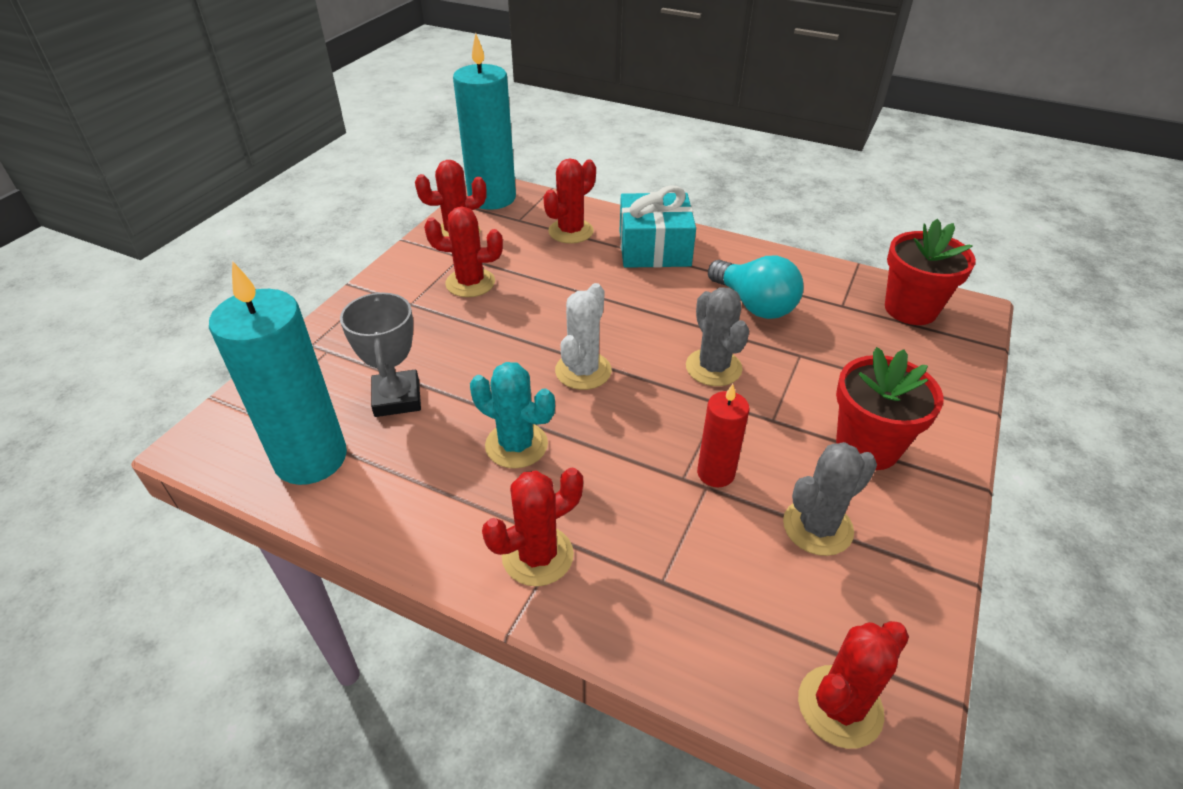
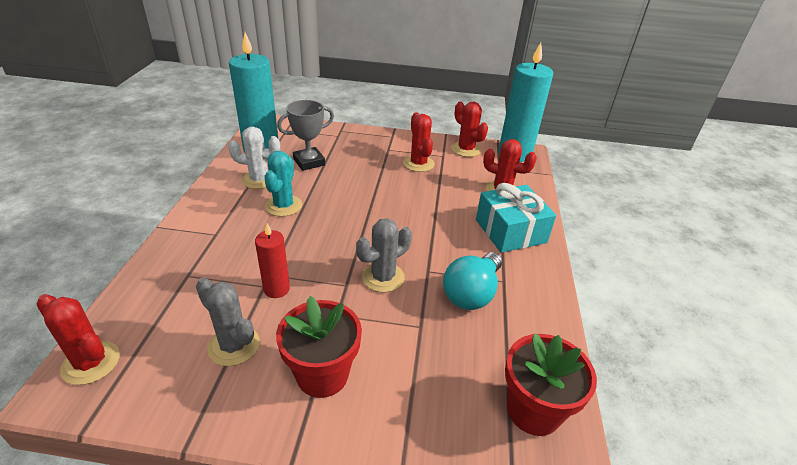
camera: 70 degrees right, 5 degrees down
(537, 556) = (204, 227): red cactus -> none
(583, 371) = (355, 219): white cactus -> white cactus (259, 180)

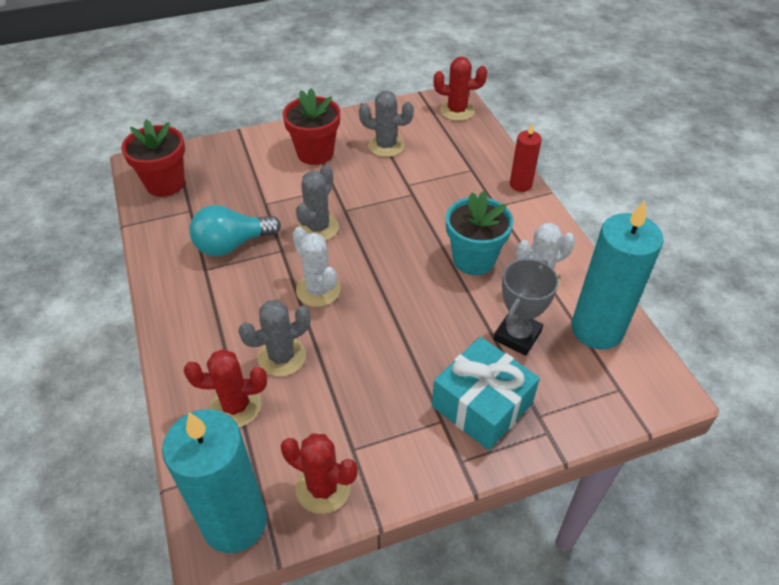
camera: 155 degrees right, 10 degrees up
(276, 289) = (395, 186): red candle -> red candle (520, 185)
(283, 206) = (473, 259): turquoise cactus -> turquoise flower pot
(415, 229) = (318, 290): none -> white cactus
(418, 164) = (377, 407): red cactus -> none
(463, 202) = (282, 357): none -> grey cactus
(472, 293) = (232, 245): turquoise light bulb -> turquoise light bulb turned 120 degrees counterclockwise
(510, 231) = (209, 335): turquoise gift -> turquoise gift (482, 405)

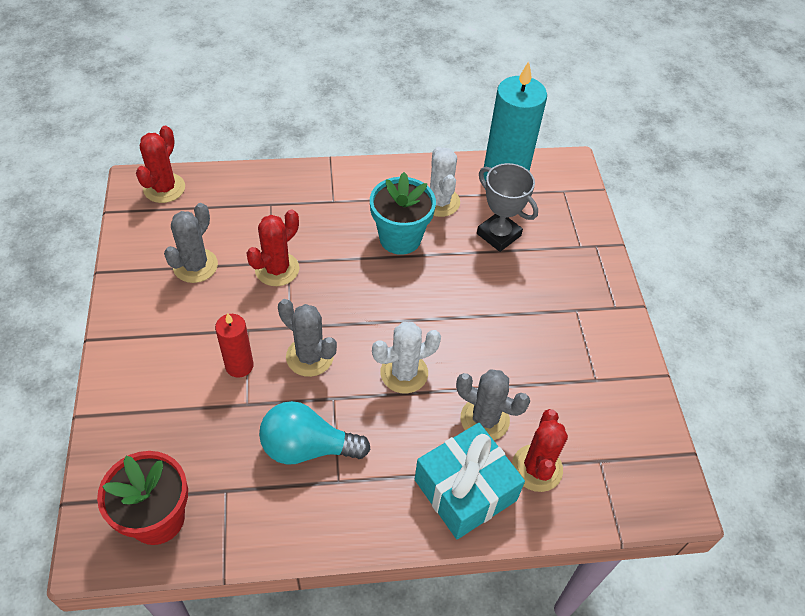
camera: 80 degrees left, 5 degrees up
(232, 245) = (307, 447): turquoise light bulb -> turquoise light bulb turned 105 degrees clockwise
(235, 522) = (658, 482): turquoise candle -> none
(282, 357) = (484, 419): grey cactus -> grey cactus turned 45 degrees counterclockwise
(315, 153) = (174, 337): red flower pot -> none
(323, 488) = (631, 408): red cactus -> red cactus (277, 269)
(482, 405) = (565, 279): turquoise gift -> turquoise gift (465, 490)
(520, 185) = (310, 174): red candle -> red candle (239, 366)

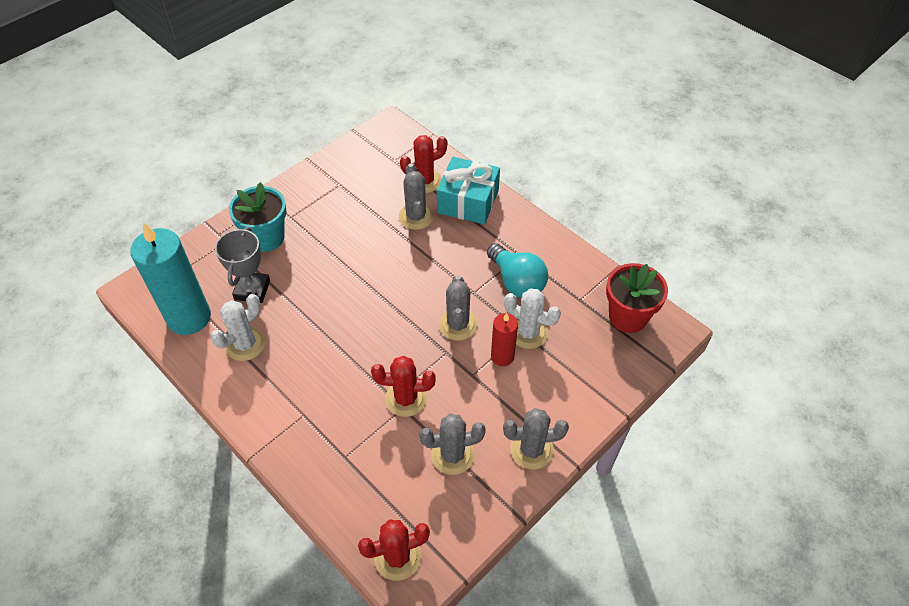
camera: 125 degrees left, 0 degrees up
(136, 319) = (531, 449): none -> grey cactus
(400, 238) = (306, 344): turquoise flower pot -> turquoise flower pot (266, 238)
(404, 373) = (421, 270): white cactus -> white cactus (528, 332)

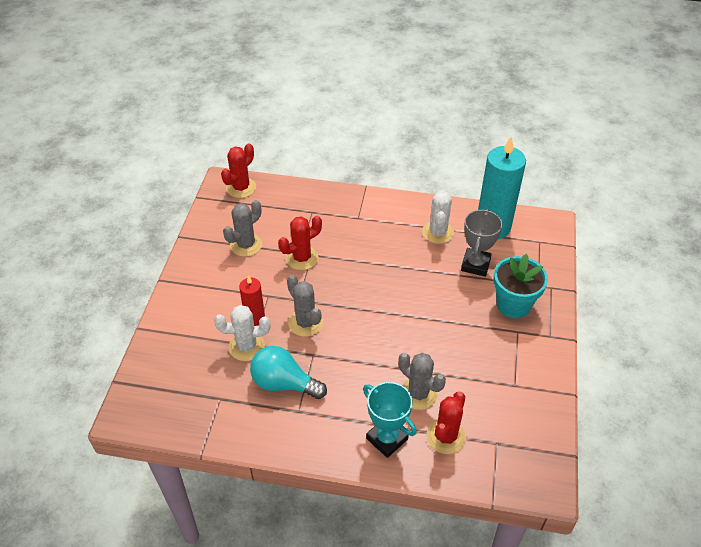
camera: 145 degrees right, 5 degrees down
(252, 290) = (475, 265): grey trophy -> grey trophy turned 45 degrees clockwise
(468, 201) = (387, 439): turquoise gift -> turquoise trophy
(531, 449) = (195, 273): grey cactus -> none
(627, 317) = (170, 405): red flower pot -> none

